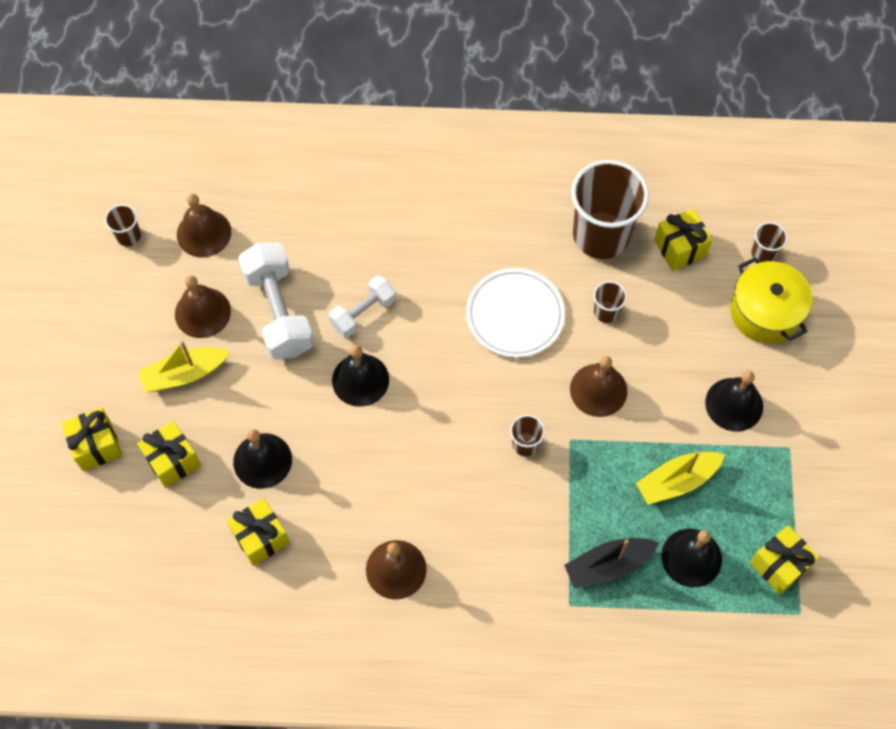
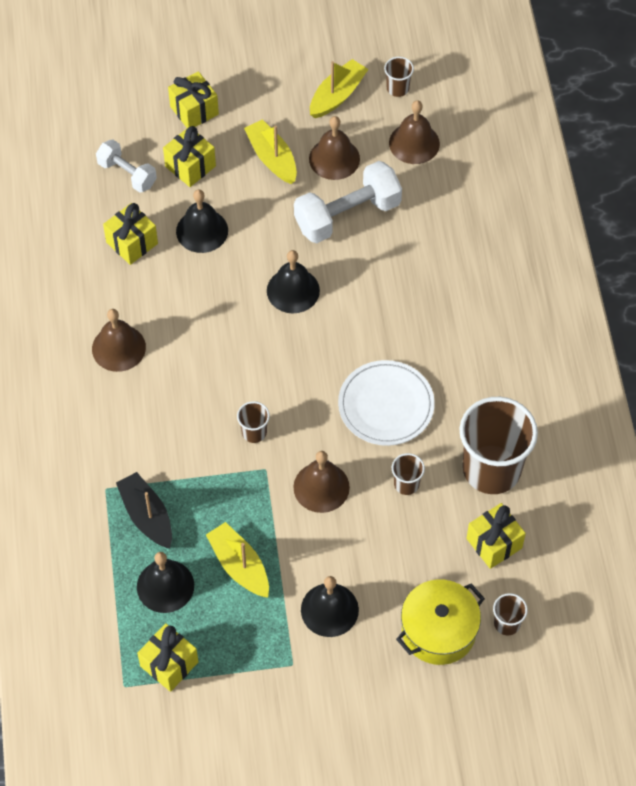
camera: 80 degrees right, 5 degrees down
(120, 295) = (337, 95): none -> yellow boat
(363, 313) = (360, 281): white dumbbell -> white dumbbell (127, 174)

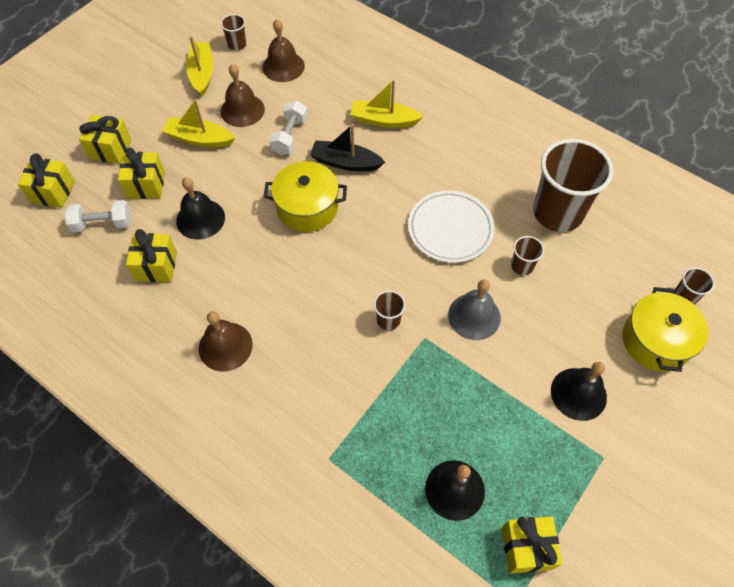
camera: 45 degrees left, 0 degrees up
(147, 516) = (382, 450): black boat -> black boat (345, 162)
(239, 566) = (487, 422): yellow boat -> yellow boat (384, 120)
(293, 290) = (307, 207): black bell -> yellow pot
(321, 487) = (474, 316): brown bell -> grey bell
(347, 215) = (290, 136): white dumbbell -> white dumbbell, size x0.60
(494, 543) = (615, 255): yellow gift -> yellow gift (53, 192)

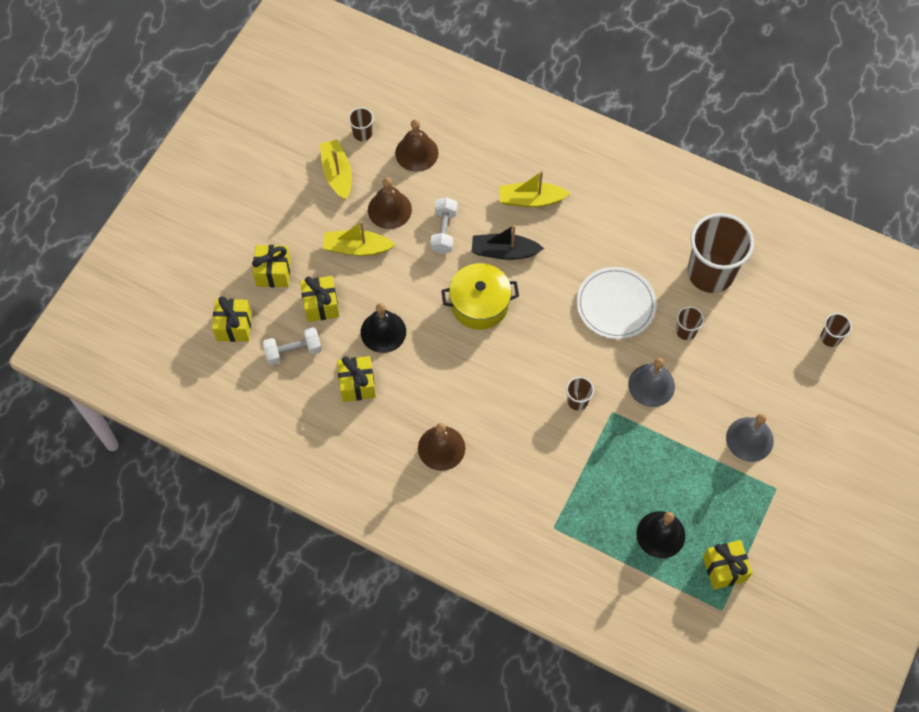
camera: 10 degrees left, 5 degrees up
(578, 394) = (749, 439): black bell -> grey bell
(655, 341) = (809, 382): yellow pot -> none

